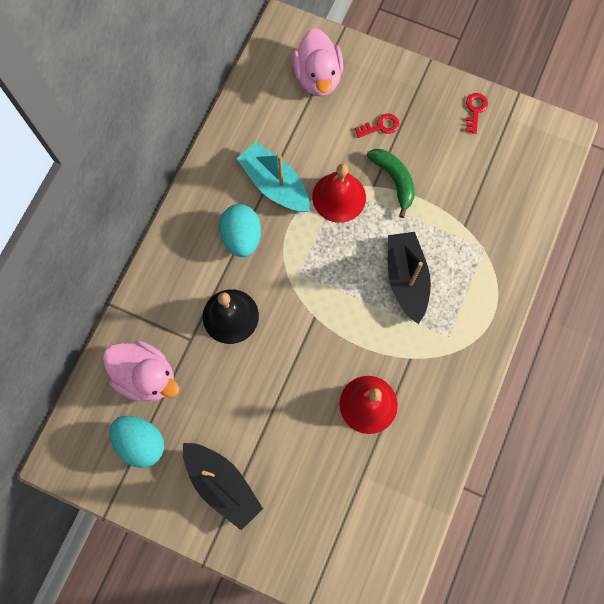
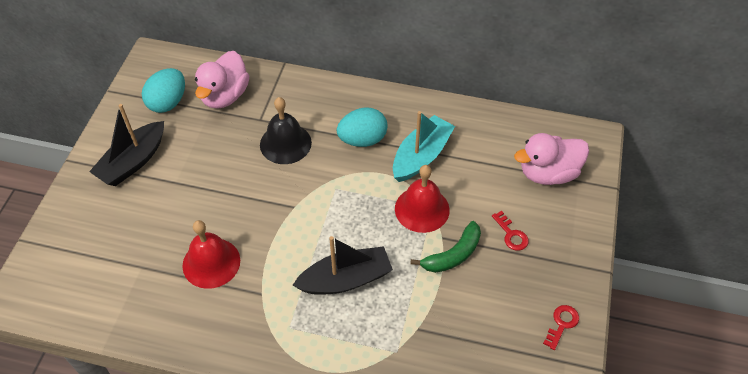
camera: 80 degrees right, 20 degrees down
(475, 110) = (562, 324): red key -> red key turned 60 degrees counterclockwise

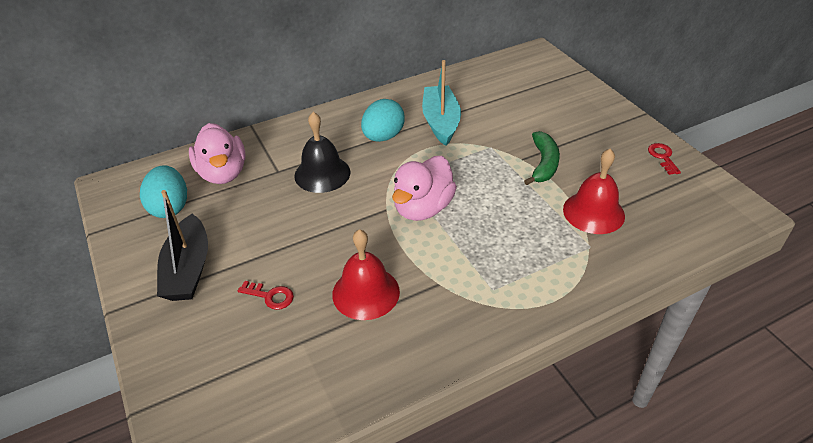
camera: 40 degrees left, 10 degrees down
(345, 279) = (491, 228): black boat -> none
(422, 209) = (485, 151): red bell -> red bell (593, 212)
(511, 234) = (563, 129): red key -> red key (270, 296)
(548, 173) = (537, 84): pink duck -> pink duck (423, 208)

